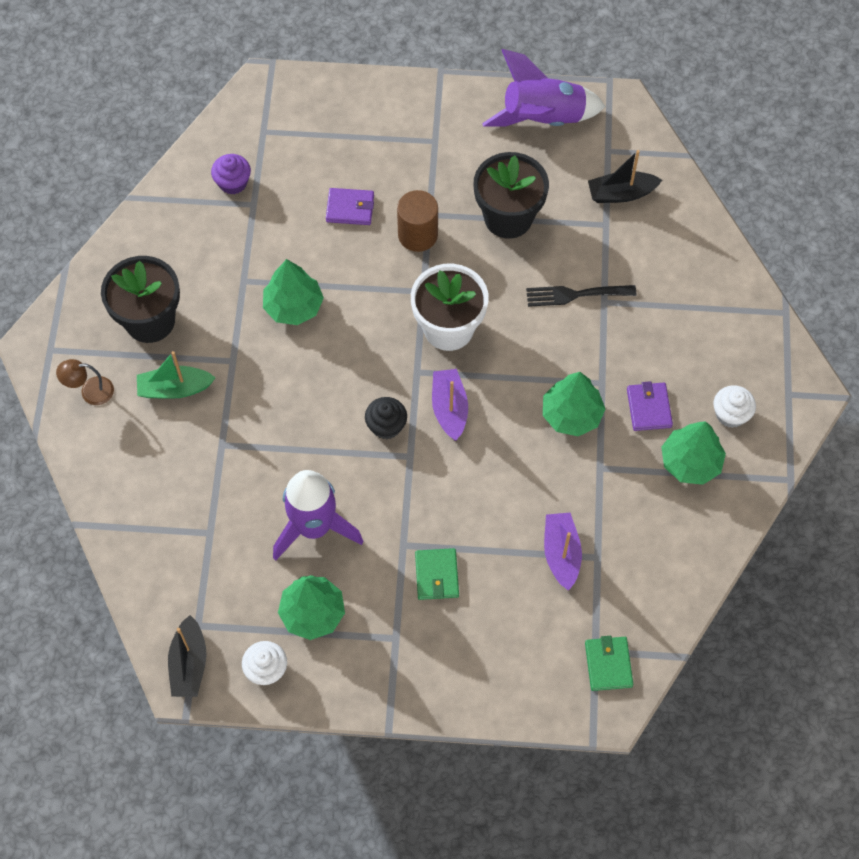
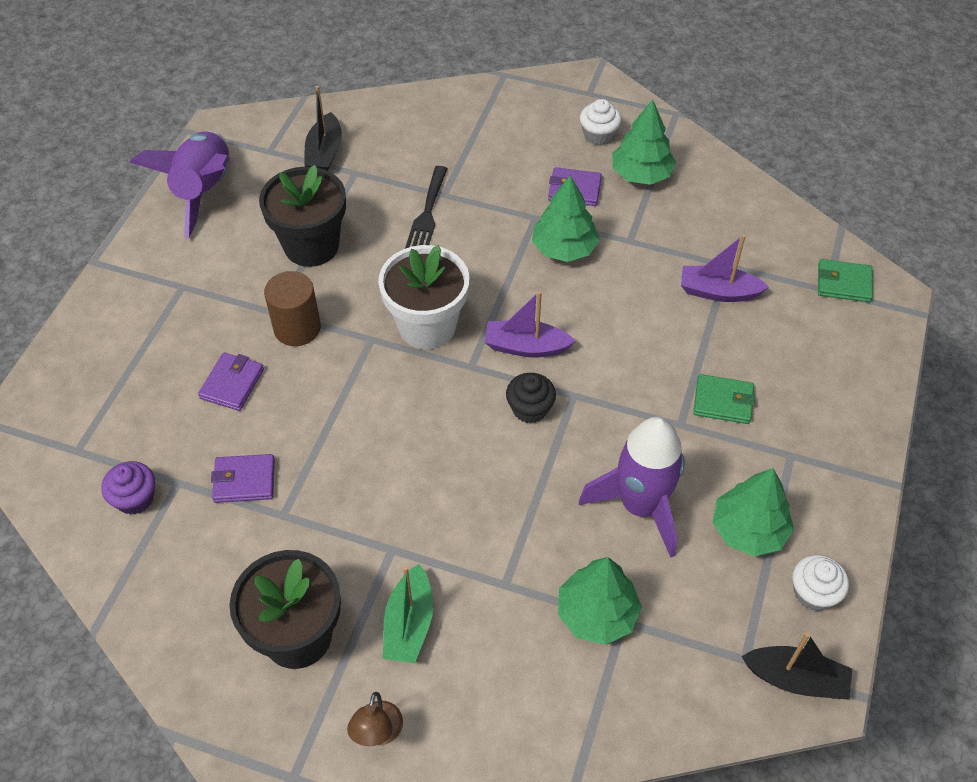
camera: 75 degrees left, 10 degrees down
(265, 246) = (244, 481): none -> purple wallet
(293, 306) = (341, 468): green tree -> green tree (597, 613)

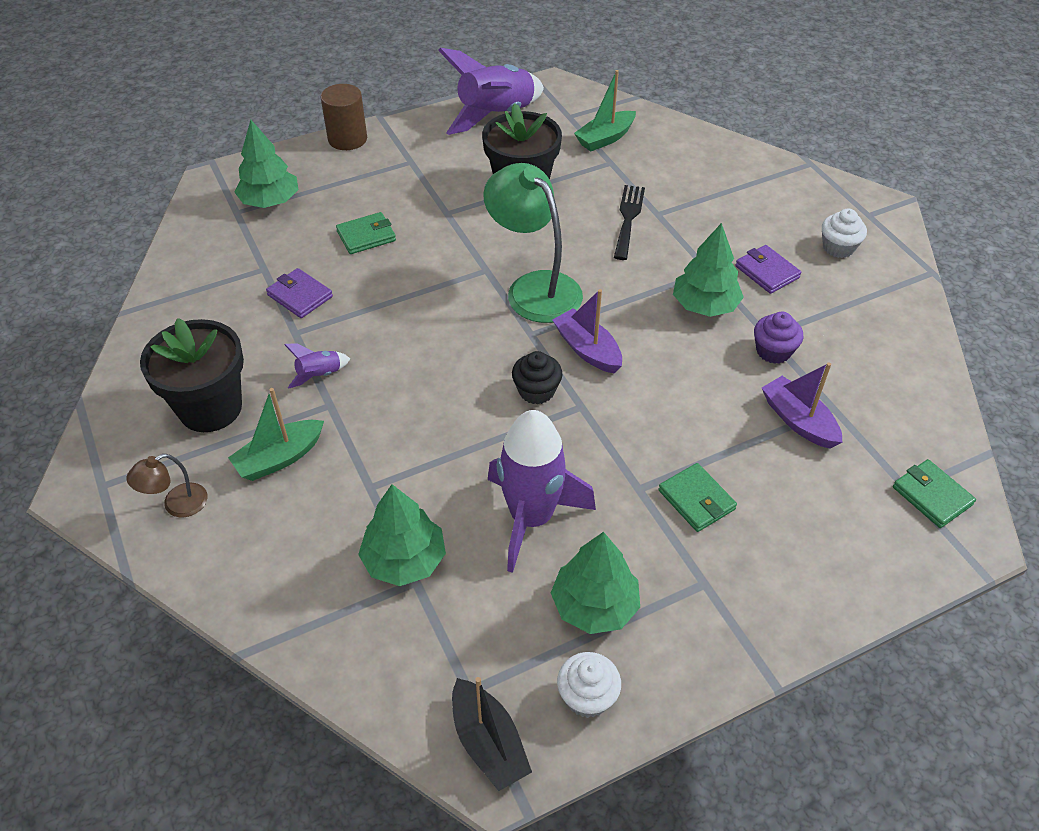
camera: 45 degrees right, 5 degrees down
(135, 498) = (230, 260): purple cupcake -> purple cupcake (773, 351)
(232, 384) = (366, 236): purple wallet -> green wallet
(297, 328) = (447, 231): brown cylinder -> brown cylinder (347, 139)
(324, 153) = (605, 138): black boat -> green boat
(351, 533) = (319, 375): none -> purple rocket
(427, 214) = (628, 218): black fork -> black fork turned 135 degrees clockwise
(427, 326) = (534, 288): white flower pot -> green lamp
(641, 174) = (840, 296): green tree -> green tree (270, 201)

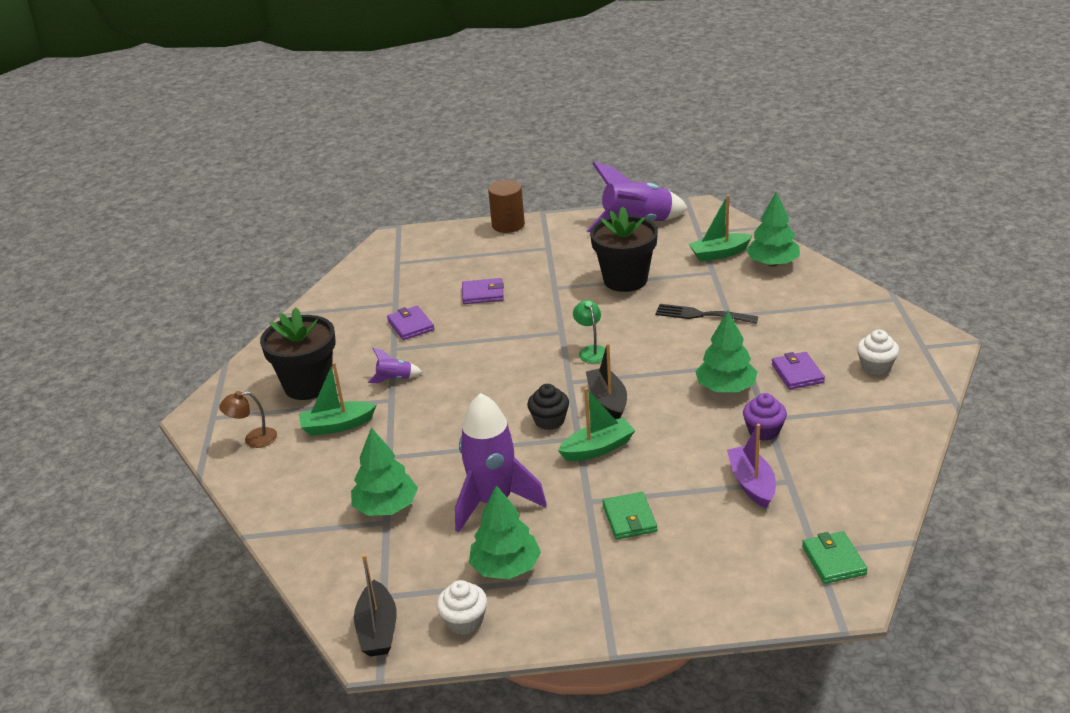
camera: 25 degrees right, 15 degrees down
(270, 201) = (425, 259): green tree -> green tree (772, 263)
(366, 236) = (483, 294): green wallet -> purple wallet
(534, 288) = (591, 351): green lamp -> green lamp, size x0.48
(587, 349) = (607, 400): purple boat -> black boat
(611, 415) = (598, 448): none -> green boat
(628, 218) = (701, 315): black fork -> black fork turned 105 degrees counterclockwise

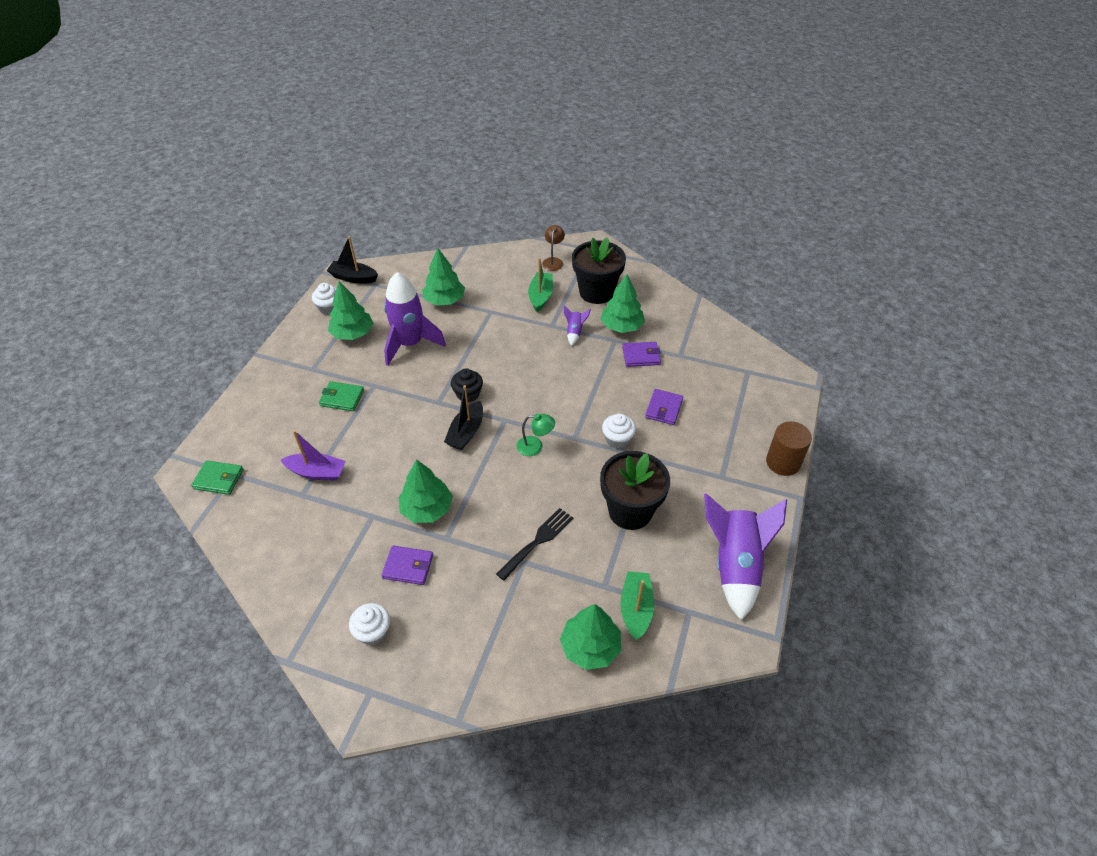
camera: 110 degrees right, 15 degrees up
(366, 350) = (621, 326): none -> green tree
(544, 308) = (617, 439): none -> white cupcake
(598, 448) = (419, 408): green boat -> none
(607, 400) = (466, 432): black boat -> black boat turned 105 degrees clockwise
(763, 431) = (361, 507): purple cupcake -> none

